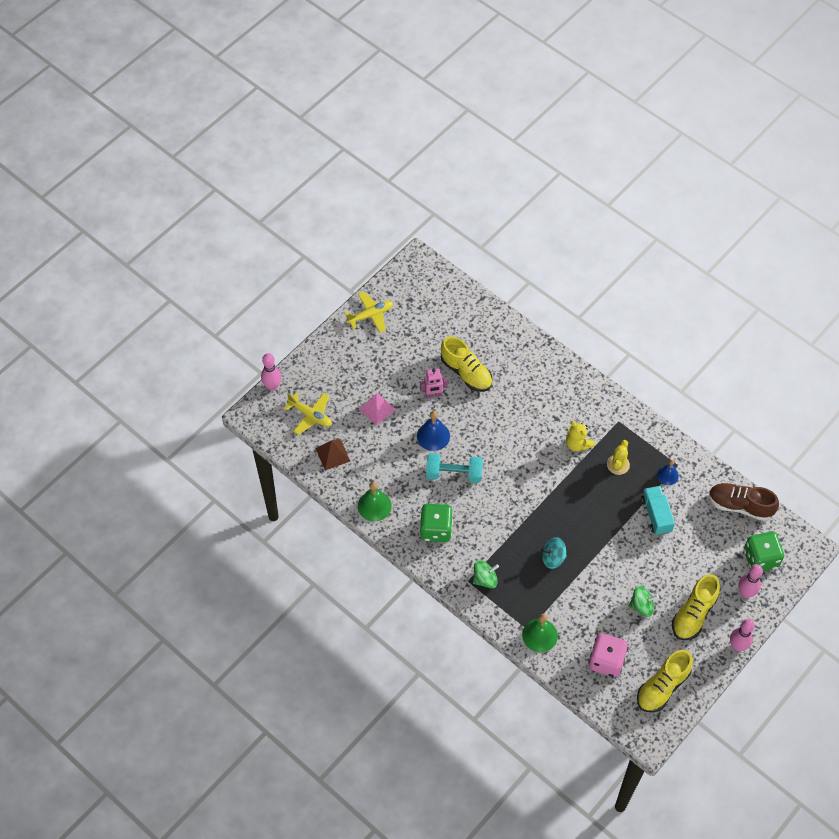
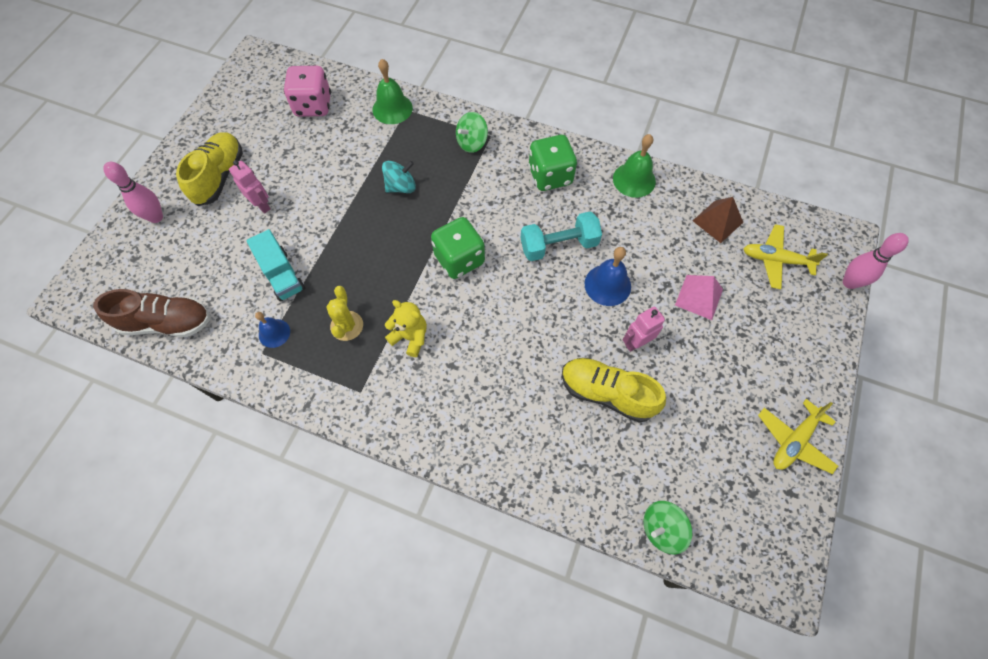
camera: 160 degrees right, 5 degrees up
(642, 606) = (283, 167): green spinning top -> green spinning top (661, 529)
(662, 687) = (247, 100): yellow shoe -> none
(663, 577) = (262, 205): none -> pink robot
(737, 646) = (164, 159): pink bowling pin -> none
(760, 558) = (137, 263): green dice -> green dice (459, 259)

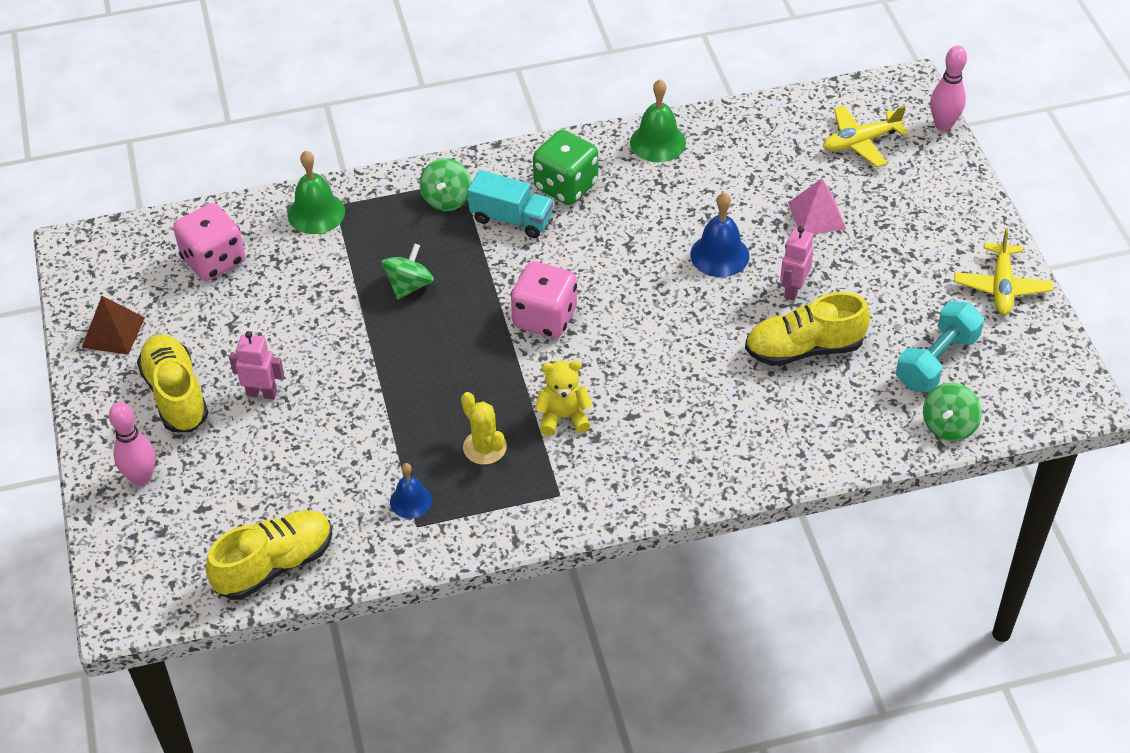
camera: 35 degrees left, 15 degrees down
(167, 323) = (274, 565): brown shoe -> yellow shoe
(282, 275) = (361, 444): turquoise truck -> turquoise truck (511, 219)
(401, 187) = (409, 285): turquoise spinning top -> green spinning top
(459, 259) = (545, 318): green dice -> pink dice
(559, 245) = (637, 247): turquoise dumbbell -> turquoise dumbbell (936, 361)
(717, 221) = (776, 137): brown pyramid -> brown pyramid (113, 332)

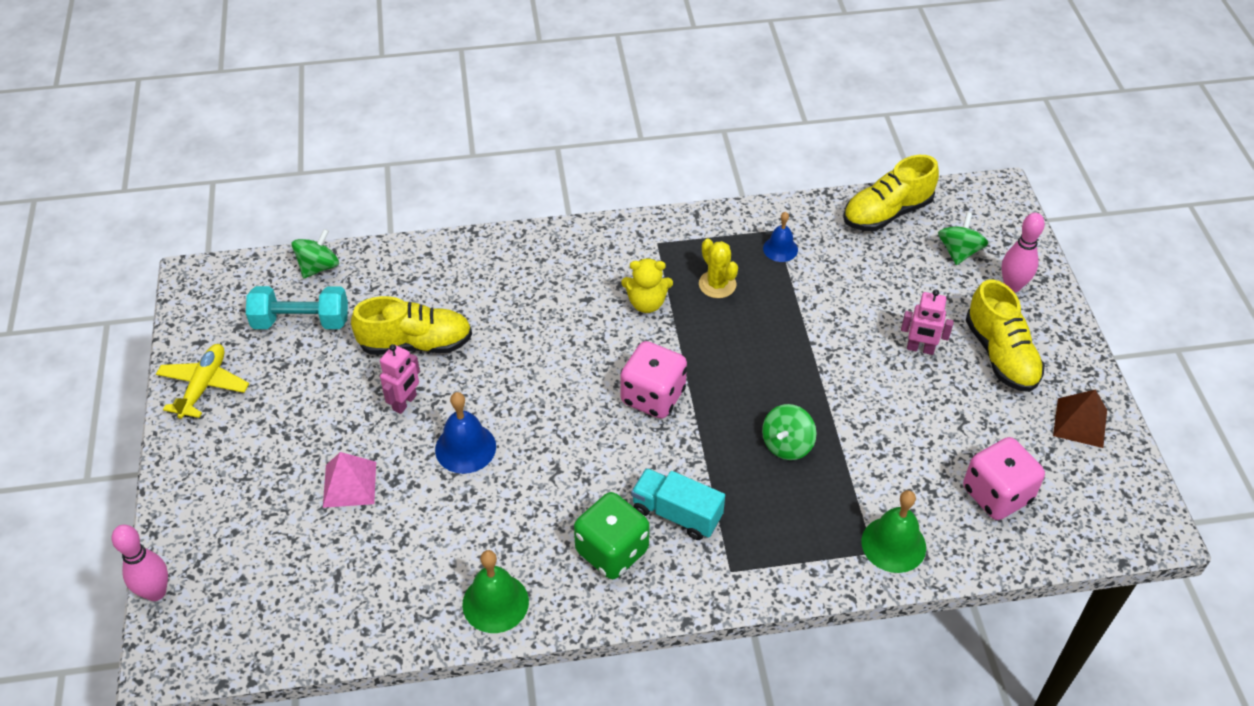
camera: 175 degrees left, 0 degrees up
(447, 199) = (747, 547): green spinning top -> green spinning top (959, 252)
(860, 142) = (262, 577): yellow plane -> none
(936, 361) = (301, 321): turquoise dumbbell -> turquoise dumbbell turned 45 degrees clockwise

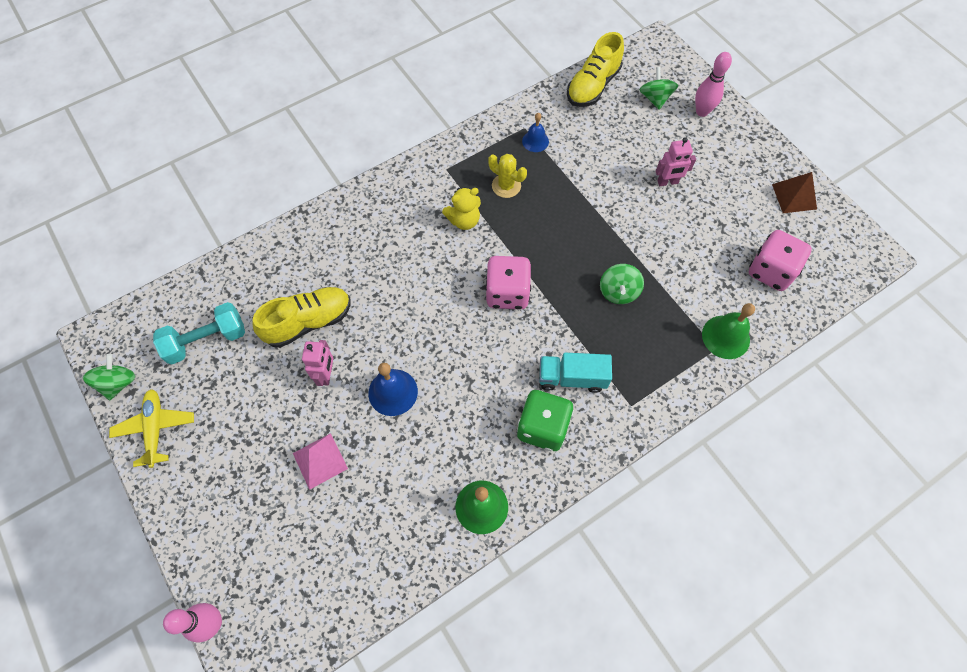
camera: 25 degrees left, 15 degrees up
(318, 267) = (195, 288): green spinning top -> green spinning top (118, 383)
(1000, 355) = (720, 166): yellow shoe -> none

